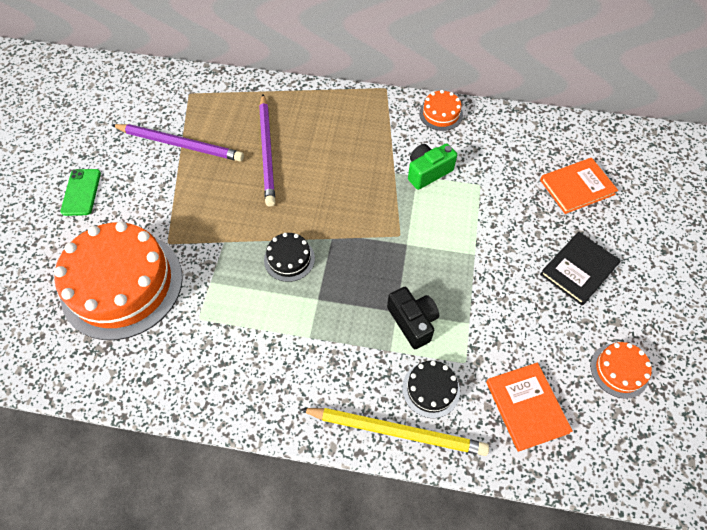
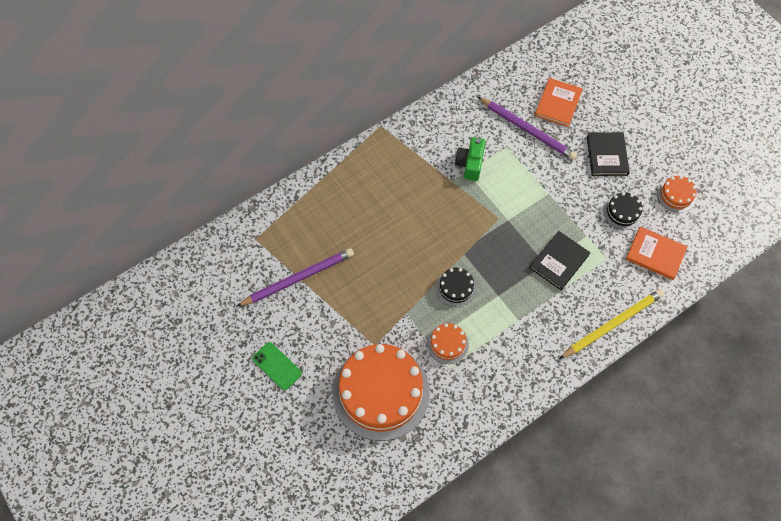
camera: 45 degrees left, 5 degrees up
(267, 151) = (360, 234): purple pencil -> purple pencil (527, 130)
(412, 322) = (559, 261): black camera -> black book
(431, 389) = (605, 288): black cake -> black cake (622, 212)
(441, 114) = (434, 117): orange cake -> orange cake (447, 344)

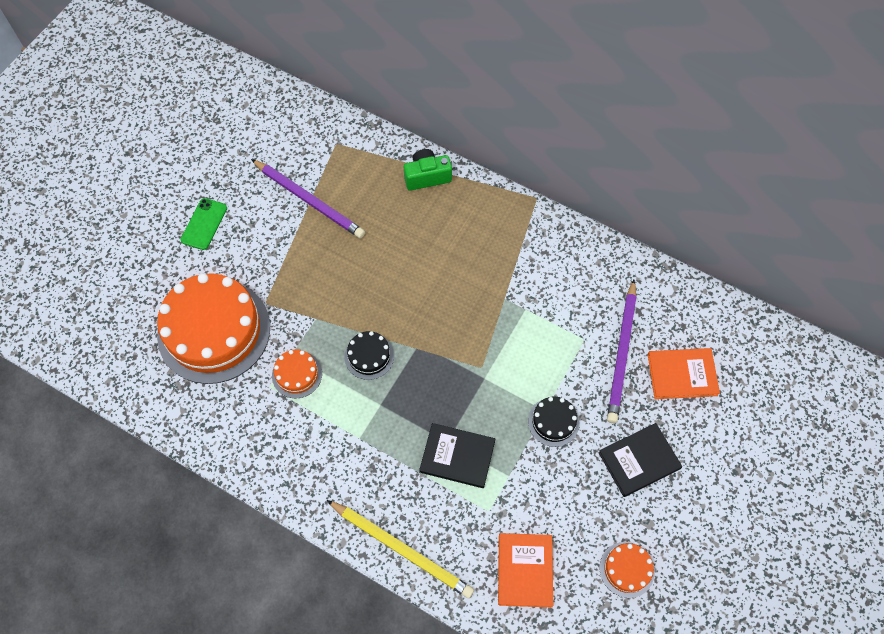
camera: 65 degrees right, 0 degrees up
(470, 164) = (538, 309): green camera -> green camera (427, 176)
(622, 212) = (565, 509): black cake -> black cake (553, 422)

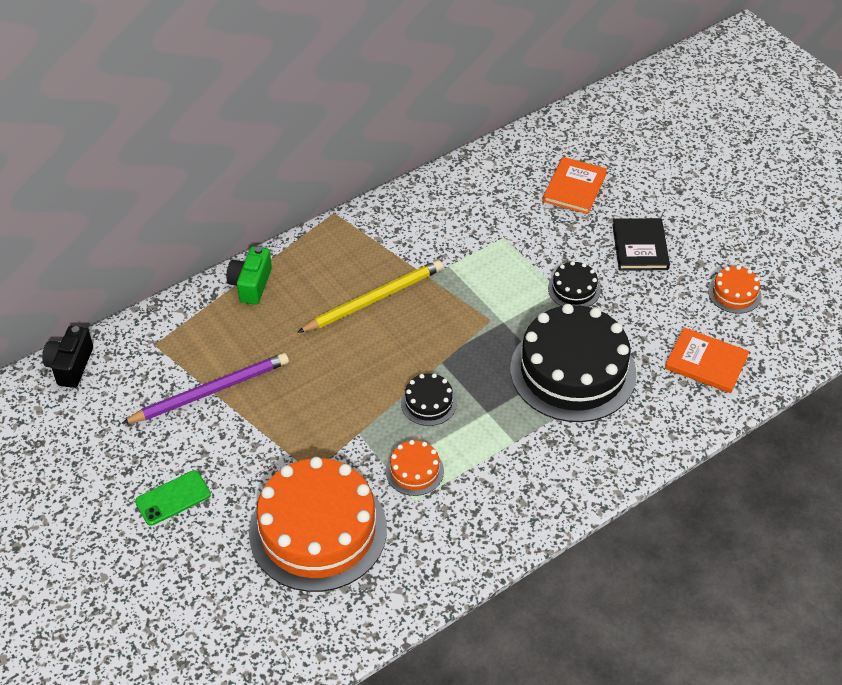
camera: 65 degrees left, 15 degrees down
(204, 224) = (173, 498): green phone -> green phone turned 75 degrees counterclockwise
(291, 103) = (71, 366): none -> black camera
(401, 549) = (646, 447): yellow pencil -> yellow pencil (374, 299)
(457, 456) = (573, 371): black book -> black cake
(622, 353) = (532, 217): purple pencil -> none

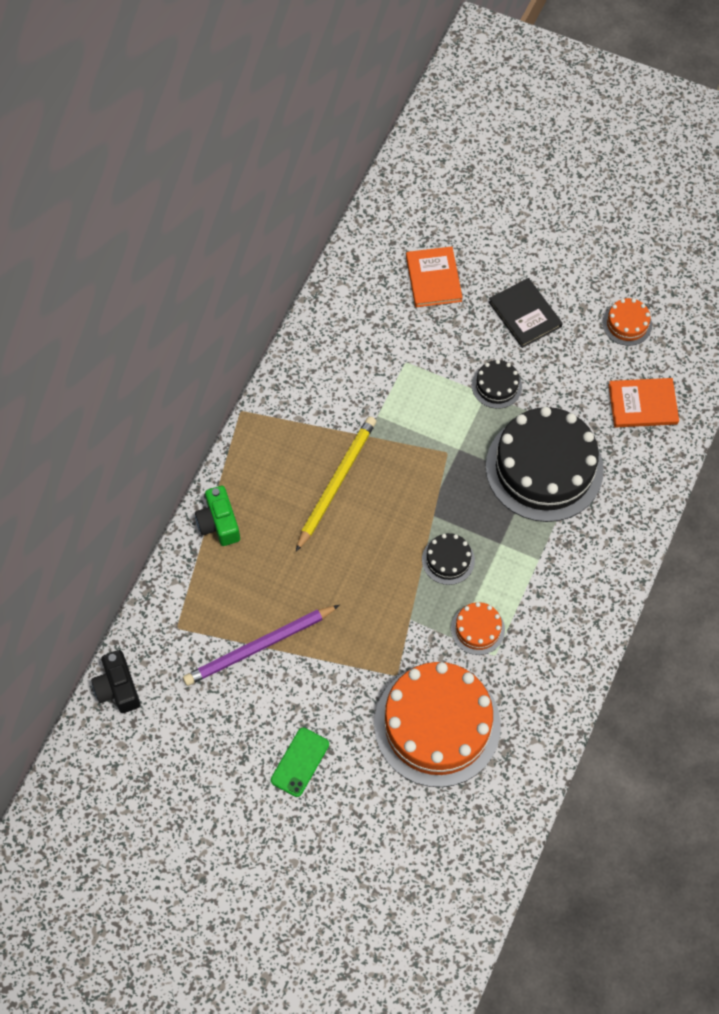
camera: 30 degrees left, 15 degrees up
(210, 391) = (259, 647): purple pencil -> purple pencil turned 150 degrees counterclockwise

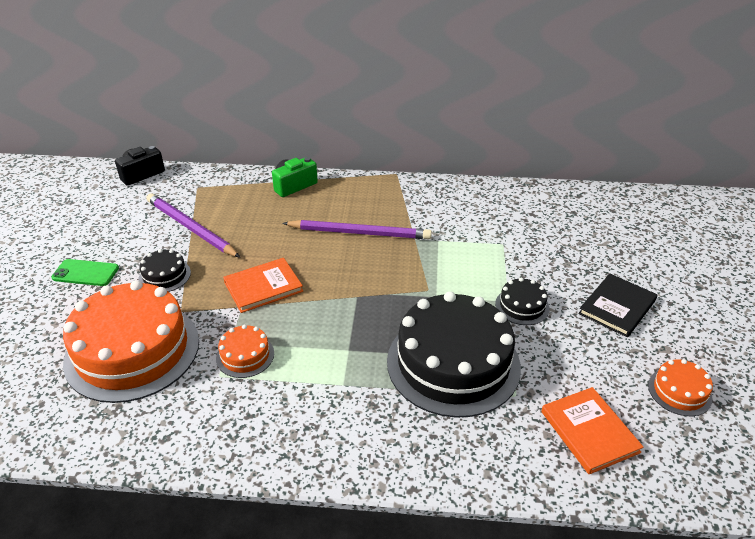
camera: 70 degrees right, 25 degrees down
(336, 482) = (359, 233): yellow pencil -> purple pencil
(433, 278) = (600, 240): orange book -> orange book (263, 287)
(448, 560) = (314, 317): black cake -> black cake (164, 275)

